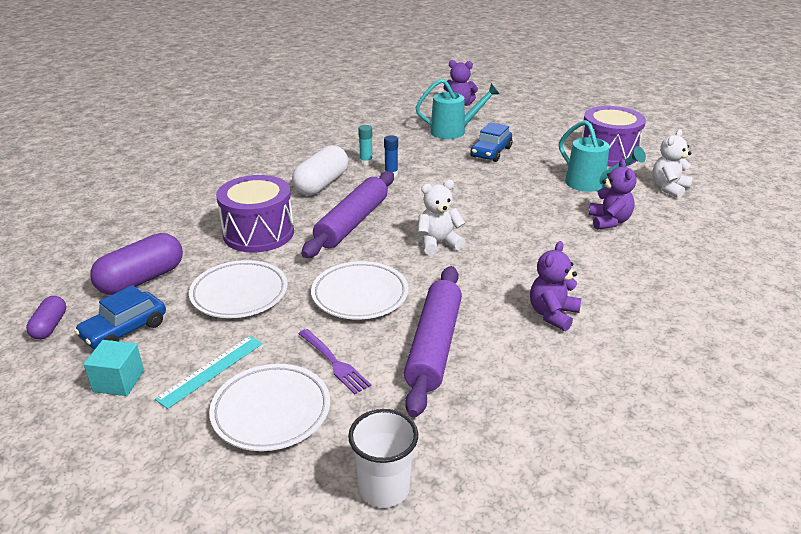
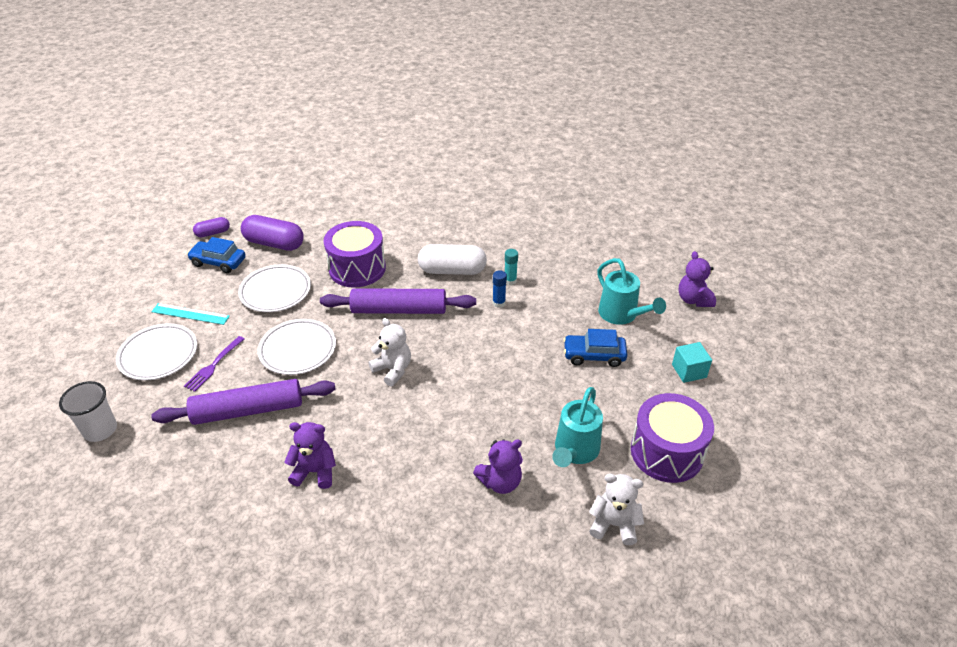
camera: 65 degrees right, 10 degrees up
(118, 381) = (170, 282): turquoise cube -> turquoise cube (689, 371)

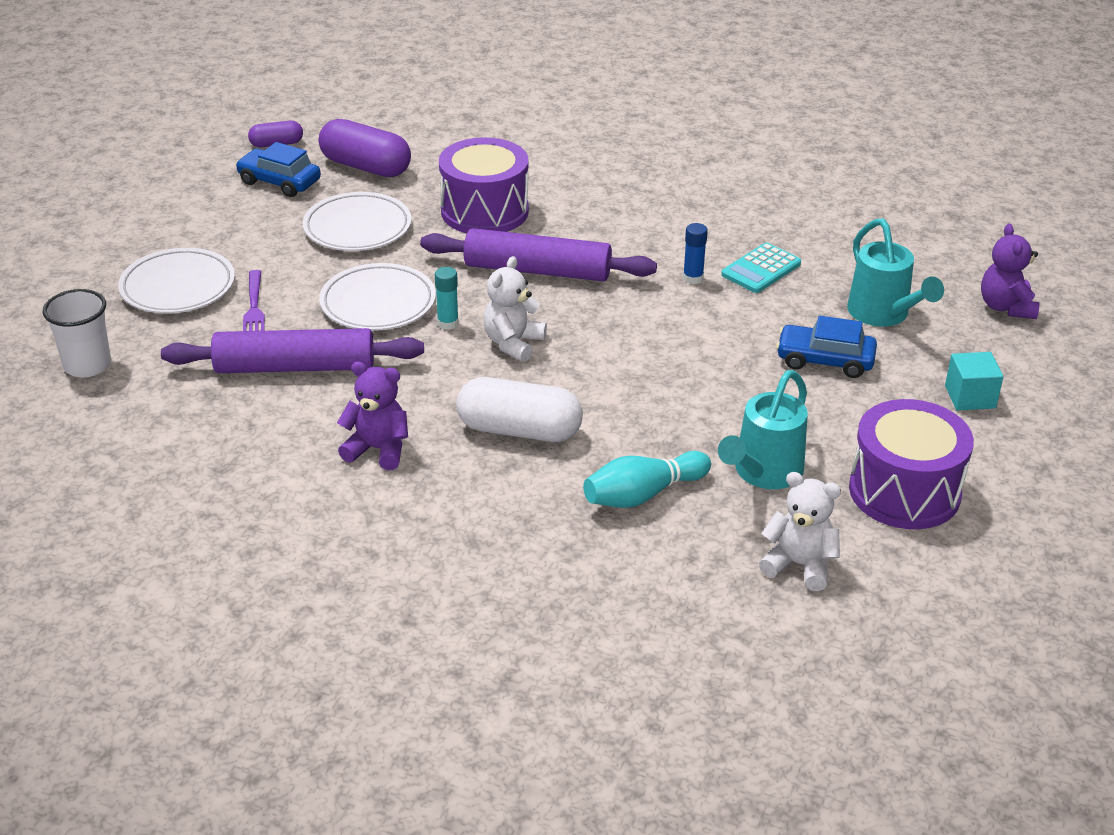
camera: 10 degrees right, 5 degrees down
(190, 314) = (229, 242): turquoise ruler -> none
(213, 365) = (254, 308): purple fork -> purple fork turned 45 degrees counterclockwise
(393, 370) = (513, 343): white teddy bear -> white teddy bear turned 120 degrees counterclockwise
(452, 270) = (630, 229): white capsule -> white capsule (519, 430)
(500, 482) = (643, 494): purple teddy bear -> turquoise bowling pin
(510, 281) = (717, 251): turquoise glue stick -> turquoise glue stick (448, 323)
(539, 290) = (761, 269): none -> turquoise calculator

